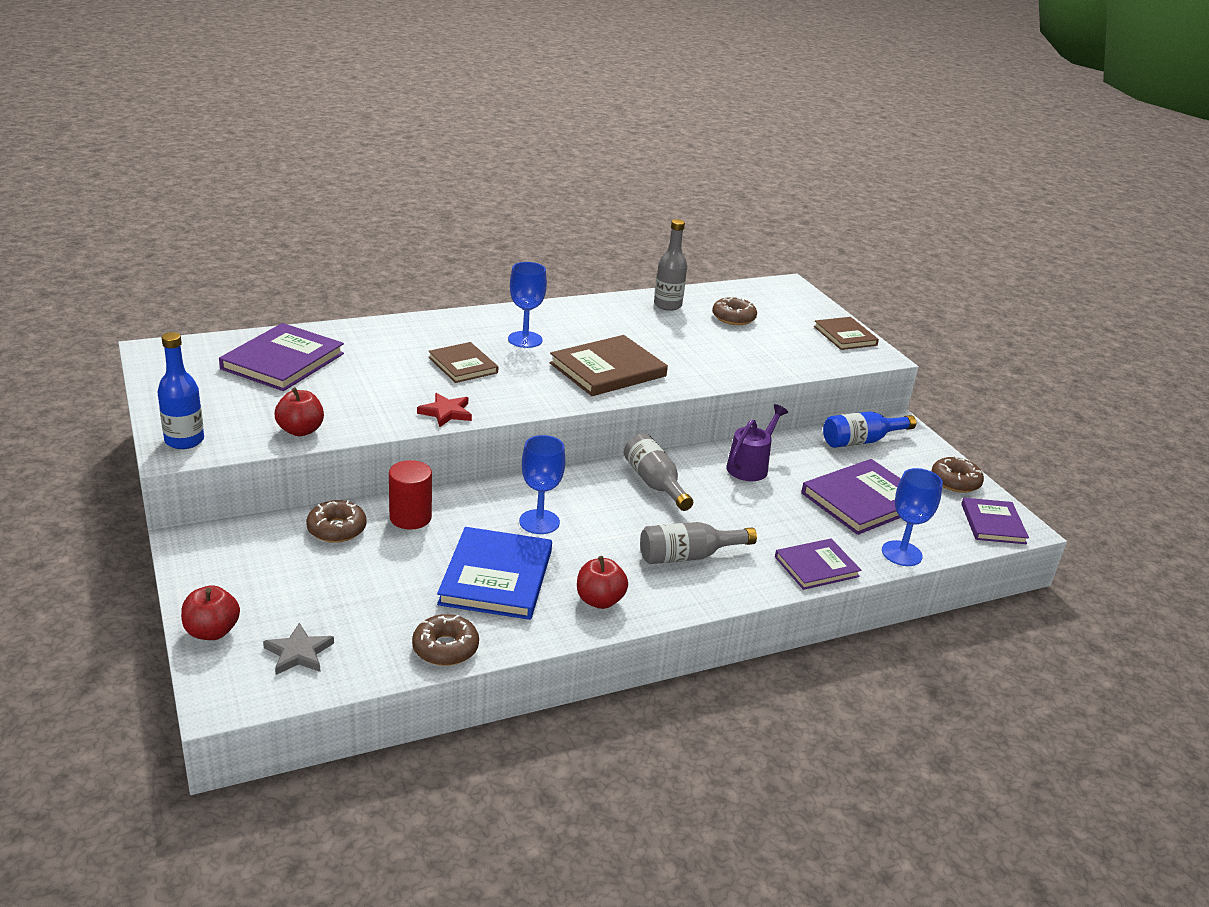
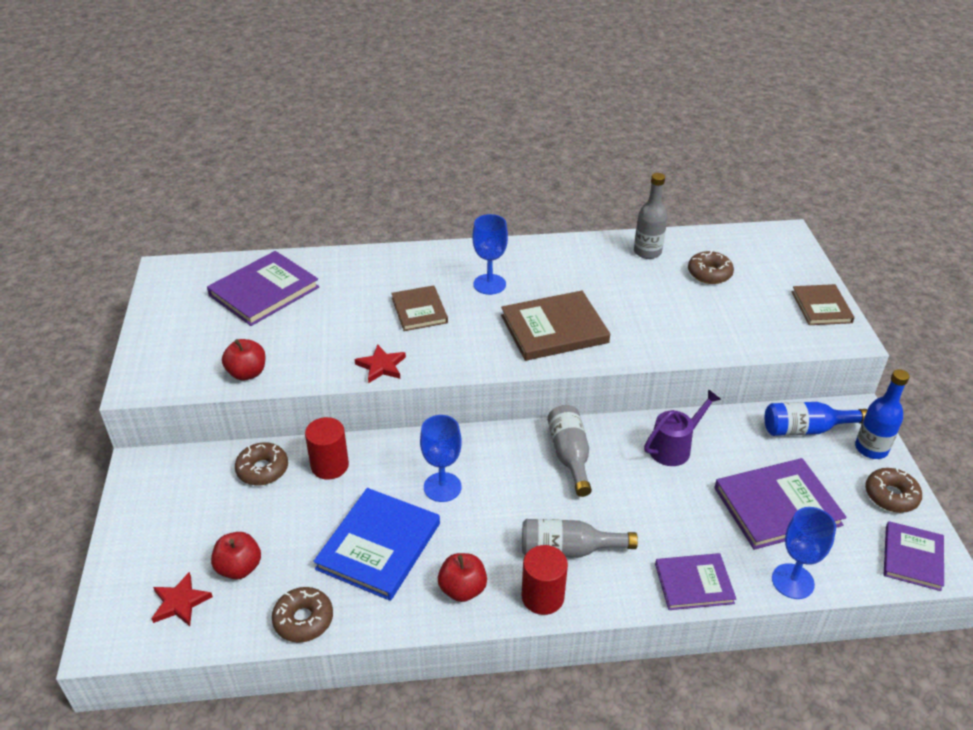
camera: 20 degrees right, 10 degrees up
(184, 440) = (148, 373): blue bottle -> blue bottle (871, 448)
(212, 631) = (121, 566): red apple -> red apple (239, 568)
(299, 653) = (180, 602): grey star -> red star
(681, 596) = (542, 597): none -> red cylinder

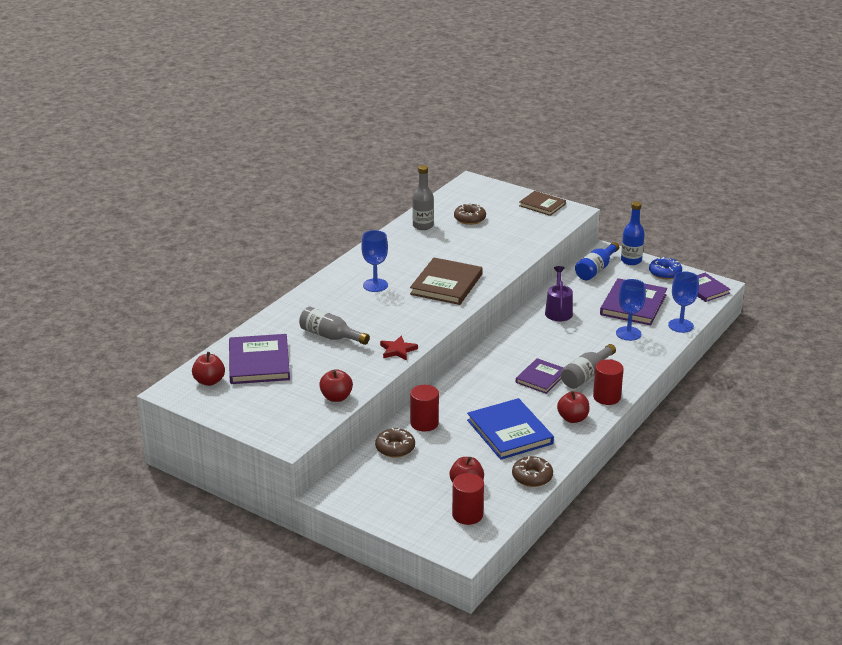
camera: 50 degrees left, 10 degrees down
(180, 602) = (467, 515): red star -> red cylinder
(202, 281) = (209, 381): none -> red apple
(419, 310) = (364, 317): brown book -> none
(442, 487) = (492, 393): blue goblet -> blue goblet (628, 333)
(570, 456) = (522, 344): grey bottle -> grey bottle (330, 336)
(694, 583) = (650, 351): purple book -> purple book (541, 378)
(891, 496) = (665, 273): brown donut -> blue donut

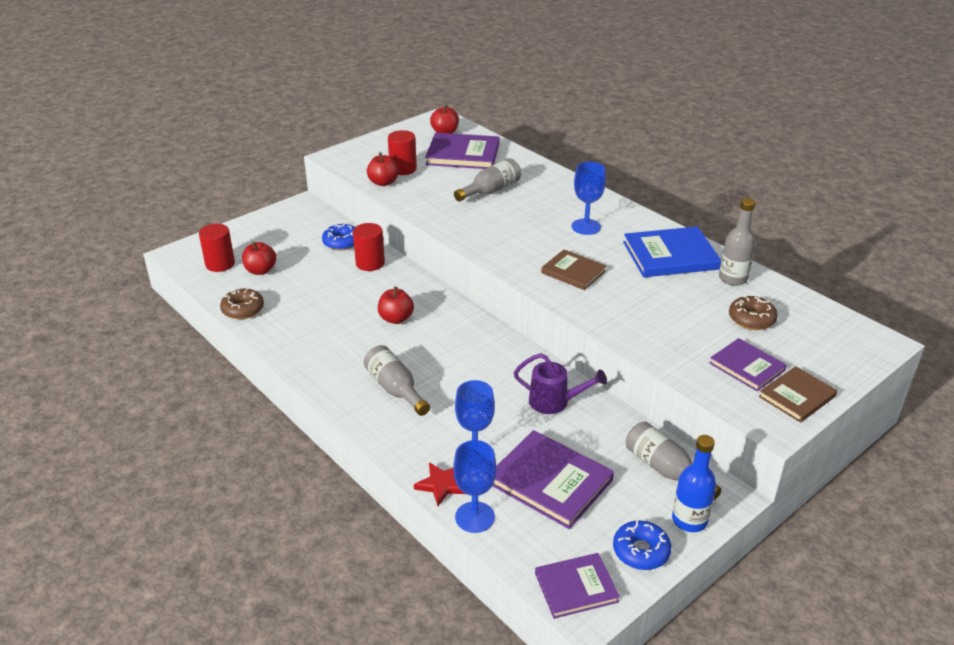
camera: 105 degrees right, 5 degrees up
(395, 448) = (342, 242): brown donut -> blue donut
(397, 350) = (445, 222): red star -> red star (442, 485)
(446, 284) = (573, 272): brown book -> brown book, size x0.63
(509, 432) = (323, 310): blue book -> blue book (670, 255)
(541, 378) = (408, 353): purple book -> purple book (747, 367)
(573, 418) = (318, 358): red apple -> red apple (396, 319)
(596, 269) = (665, 469): blue bottle -> grey bottle
(606, 397) = (343, 394): red cylinder -> red cylinder (403, 169)

